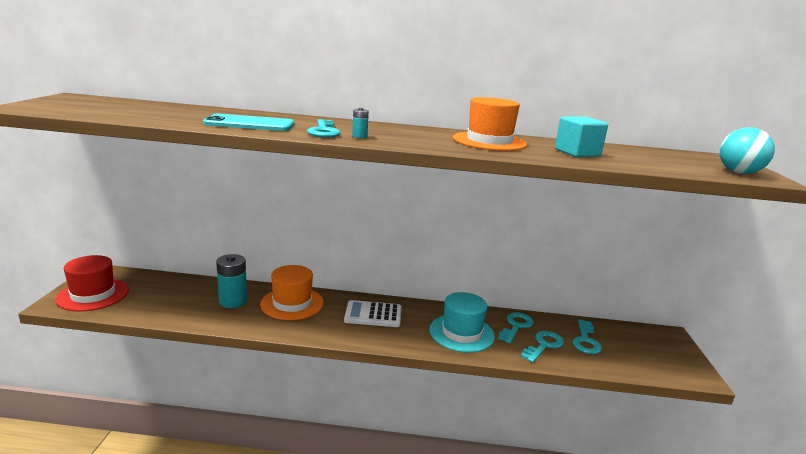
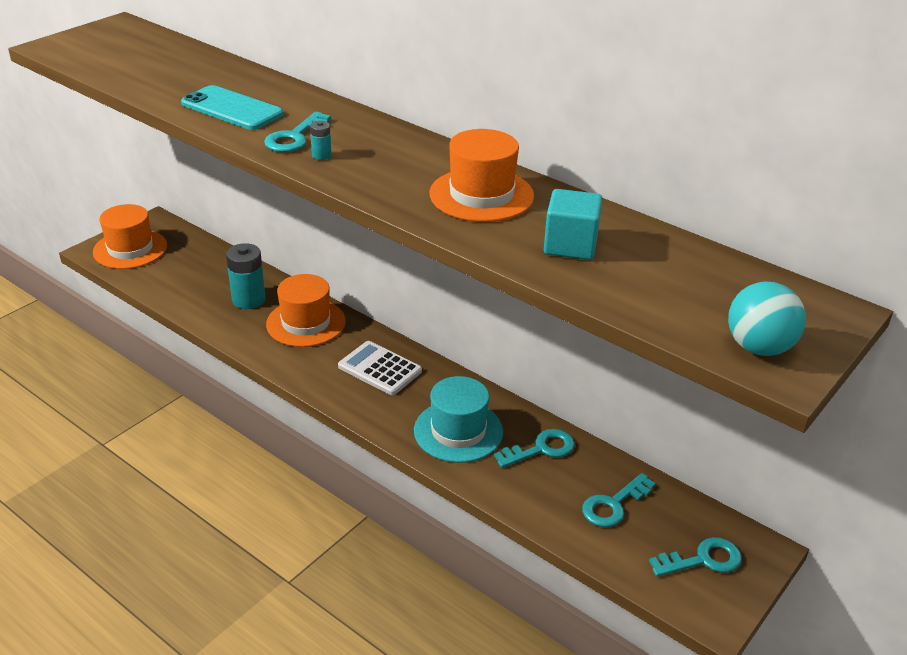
camera: 35 degrees right, 15 degrees up
(93, 294) = (130, 249): red hat -> orange hat
(544, 345) = (545, 488): turquoise key -> turquoise key (703, 560)

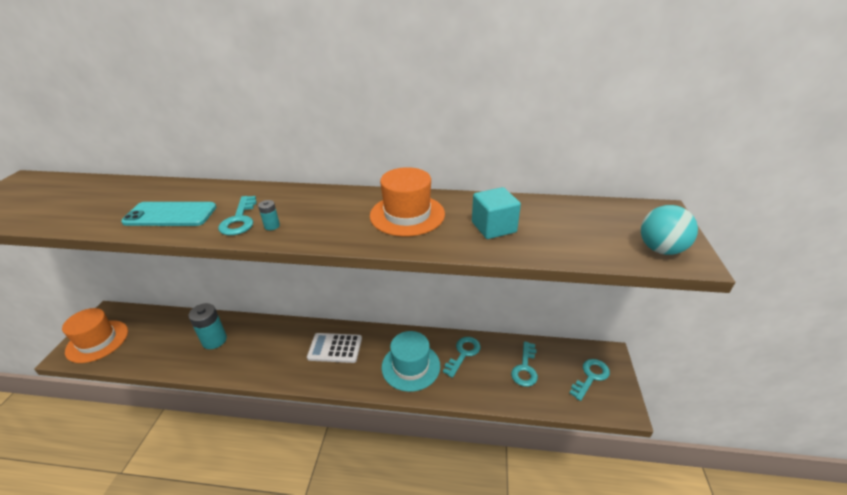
camera: 30 degrees left, 0 degrees up
(306, 323) = (265, 339): orange hat -> none

